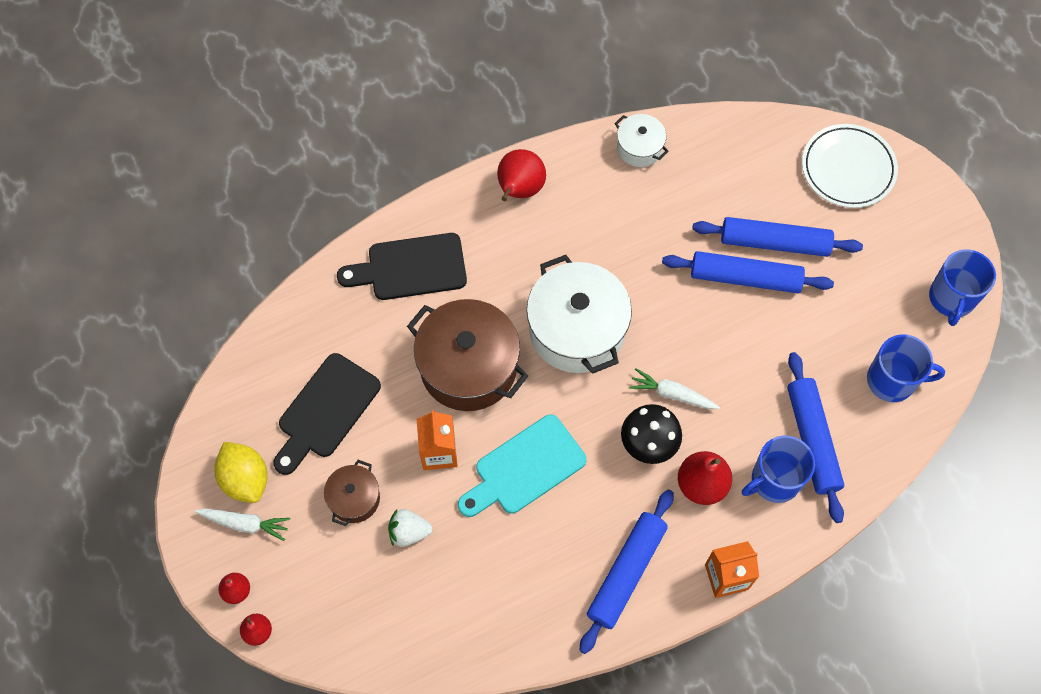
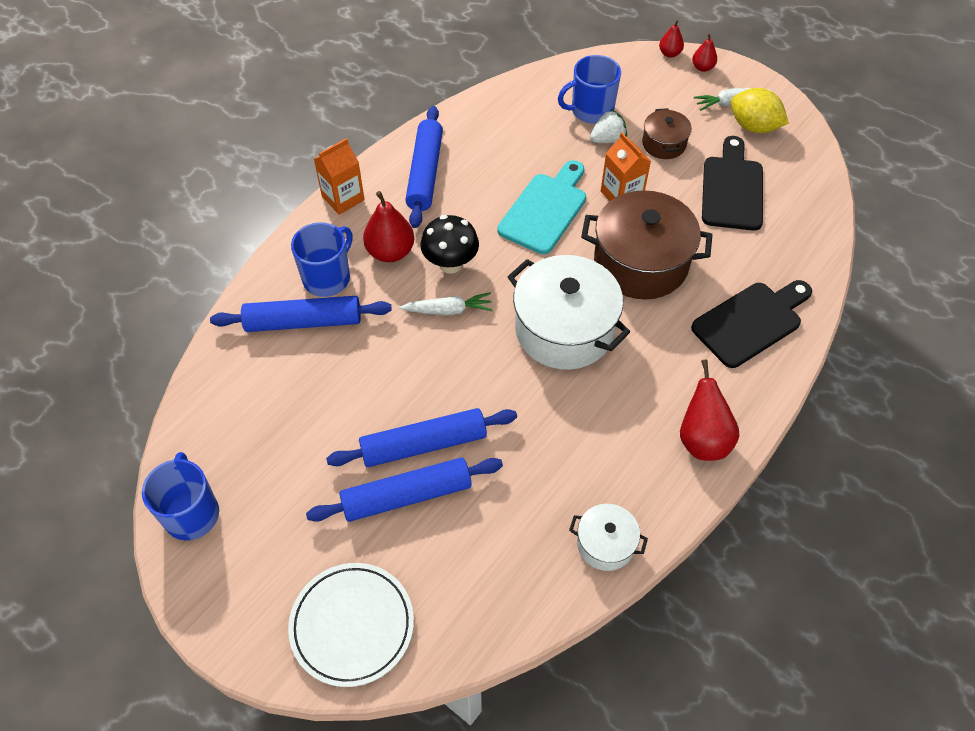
camera: 155 degrees right, 10 degrees down
(812, 440) = (303, 321): blue rolling pin -> blue rolling pin turned 60 degrees counterclockwise
(892, 380) = (239, 403): blue mug -> blue mug (591, 110)

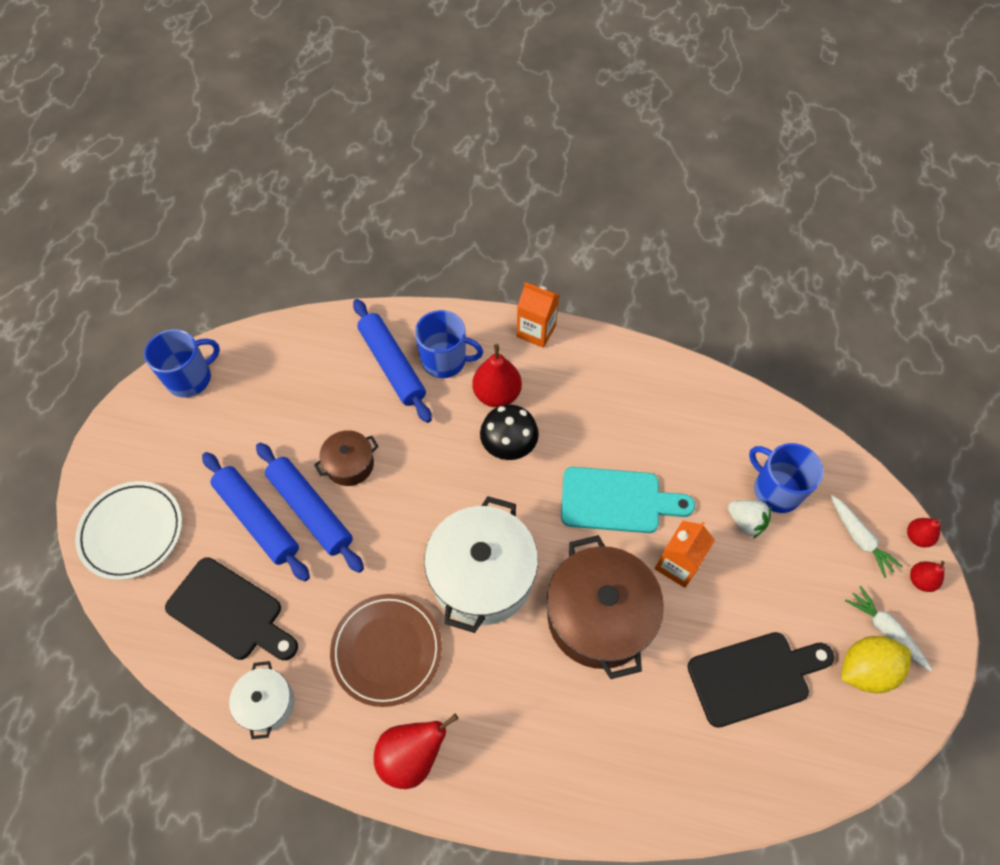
camera: 65 degrees right, 5 degrees up
(425, 173) = (602, 380): blue rolling pin -> none
(448, 310) = (456, 468): white carrot -> white carrot (859, 538)
(599, 427) = (387, 650): none -> brown plate
(664, 144) = (775, 580): brown pot -> brown pot (350, 464)
(751, 322) = (579, 758): black cutting board -> black cutting board (230, 612)
(753, 126) = (865, 669): yellow lemon -> yellow lemon turned 60 degrees clockwise

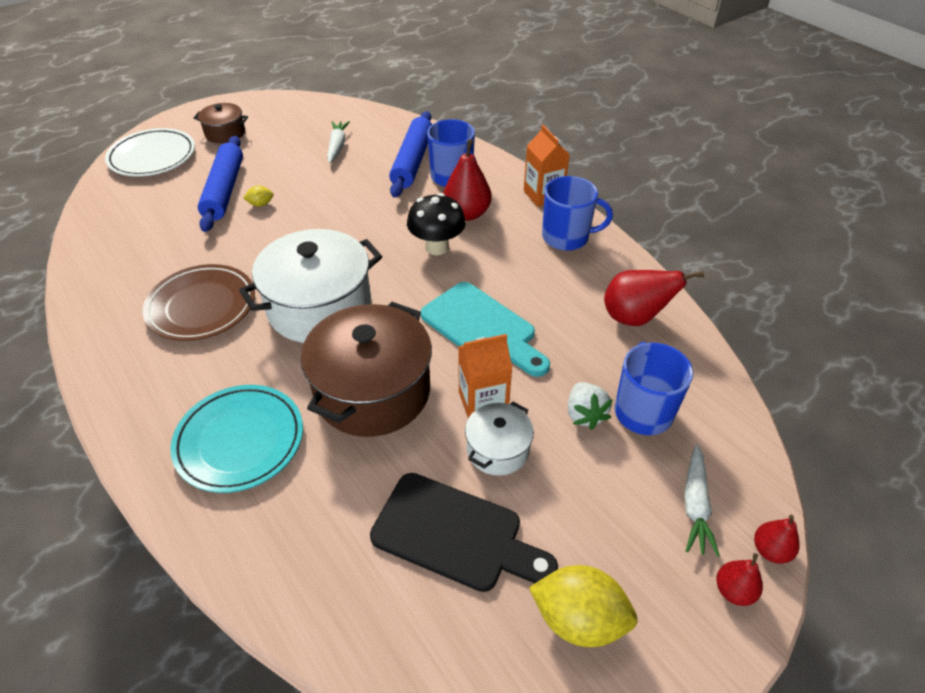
camera: 40 degrees right, 15 degrees down
(190, 378) = (282, 107): blue mug -> blue mug (566, 237)
(230, 612) = (145, 225): black cutting board -> none
(267, 703) = (97, 284): white pot -> white pot (498, 449)
(311, 510) = (260, 204): blue rolling pin -> yellow lemon
(350, 464) = (316, 196): brown pot -> brown pot (225, 133)
(412, 756) = (133, 377): red pear -> red pear (634, 318)
(553, 733) = (240, 441): none -> turquoise plate
(885, 630) = (641, 603): white carrot -> white carrot (337, 146)

